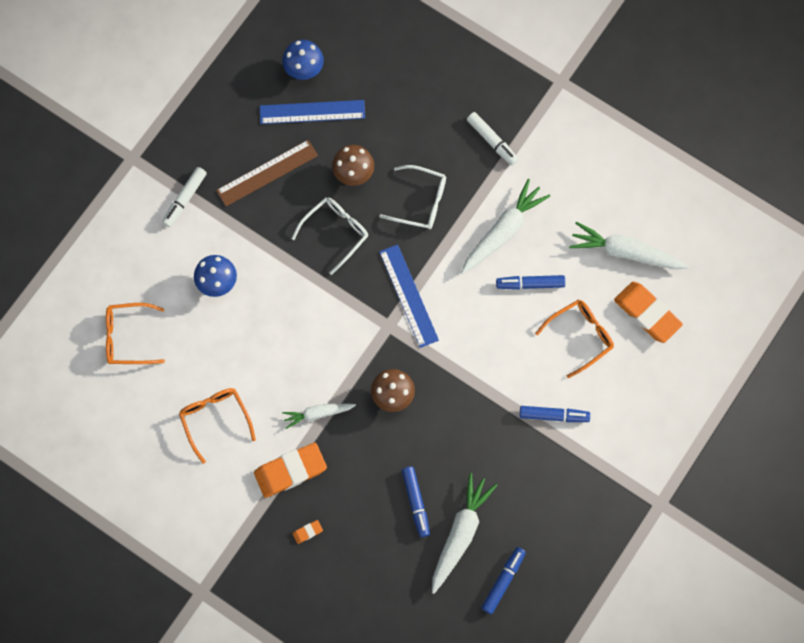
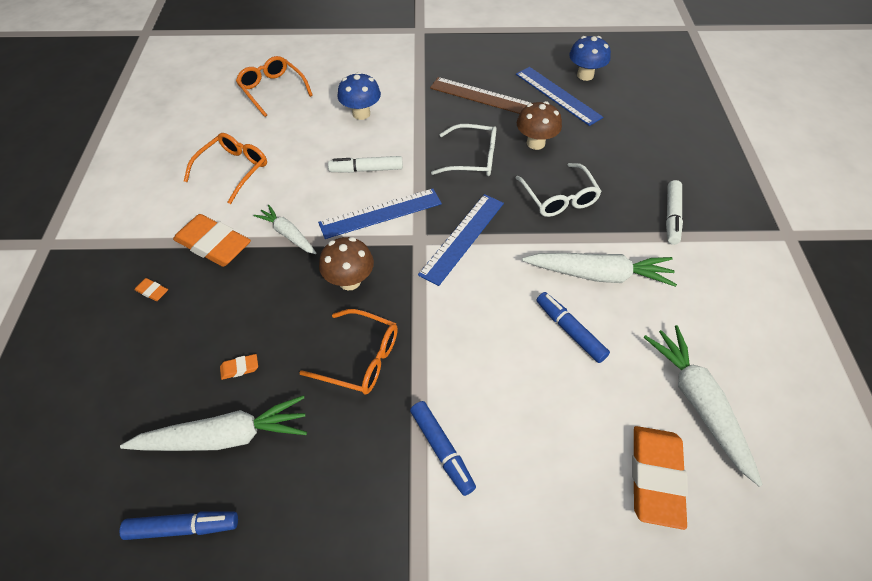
camera: 55 degrees right, 20 degrees down
(185, 199) = (414, 66): white marker -> white marker (366, 170)
(344, 336) = (380, 213): none -> blue ruler
(416, 502) = (240, 368): blue marker -> orange eraser
(580, 336) = (559, 418): orange glasses -> orange glasses (360, 358)

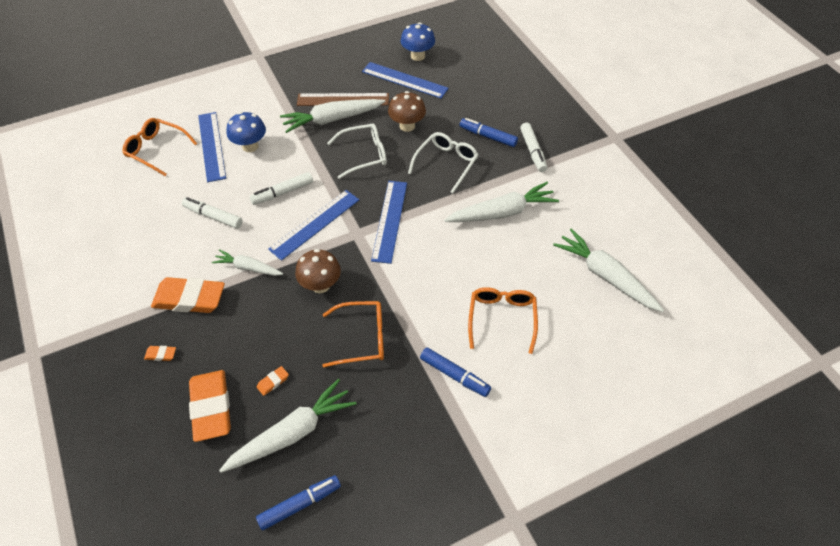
camera: 25 degrees left, 0 degrees up
(233, 170) = (166, 232): orange glasses -> orange glasses (502, 319)
(285, 170) = (213, 216): none -> white marker
(325, 102) = (212, 146): none -> blue ruler
(458, 113) = (332, 120): none -> white carrot
(559, 197) = (446, 164): white glasses -> white glasses turned 105 degrees counterclockwise
(570, 330) = (501, 260): blue marker -> blue marker (488, 136)
(655, 477) = (599, 334): orange eraser -> orange eraser (211, 407)

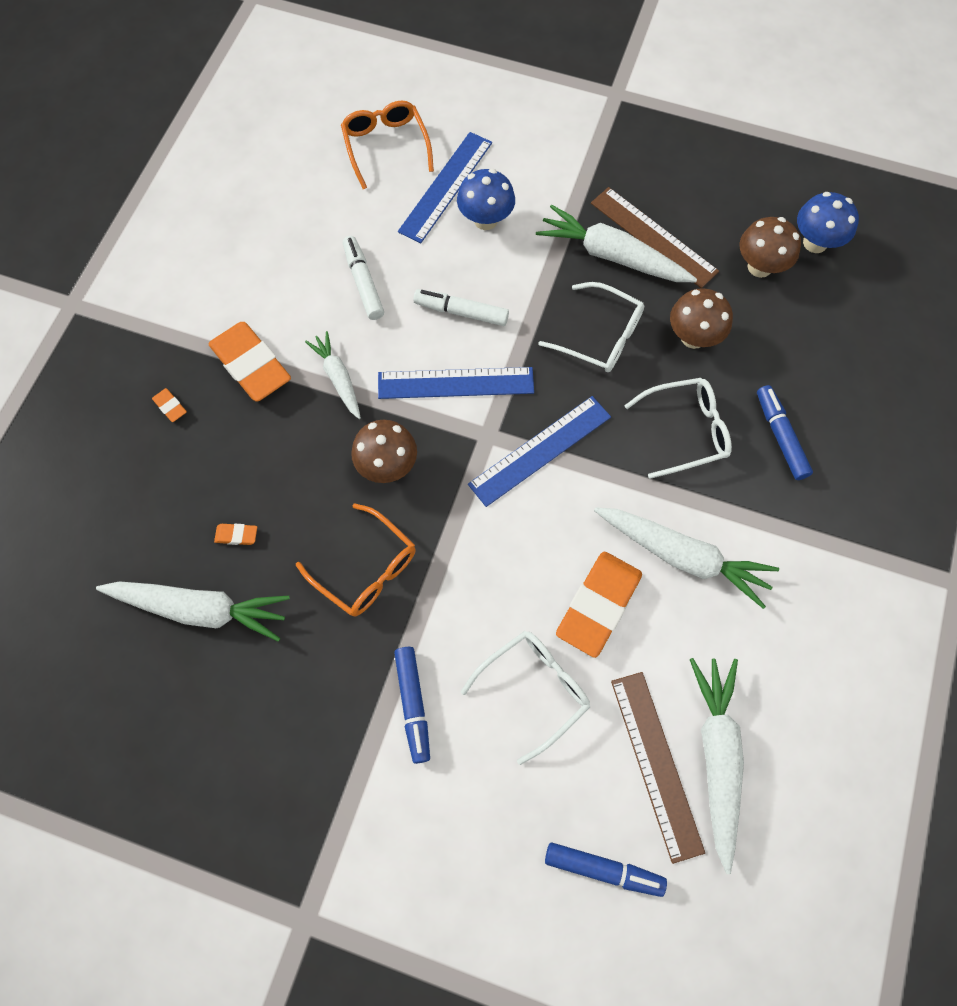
camera: 45 degrees right, 15 degrees up
(211, 407) = (159, 509): orange eraser -> orange eraser (598, 605)
(300, 504) = (137, 690): blue marker -> blue marker (603, 869)
(404, 80) = (759, 267): blue ruler -> brown mushroom
(502, 319) = (533, 690): orange glasses -> white glasses
(533, 151) = (817, 506): white marker -> none
(586, 301) = (656, 764): none -> brown ruler

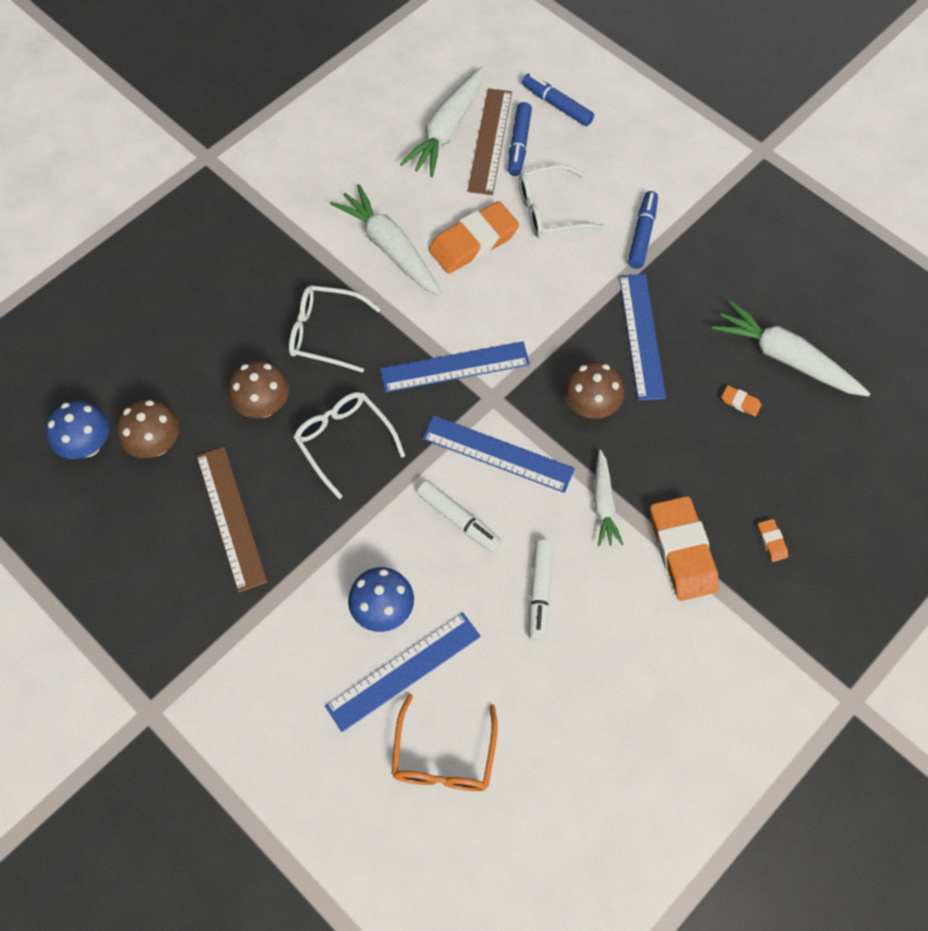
camera: 155 degrees left, 5 degrees down
(365, 568) = (641, 336): orange glasses -> blue ruler
(612, 256) = (283, 515): white carrot -> none
(780, 436) = (252, 298): blue marker -> blue marker (519, 144)

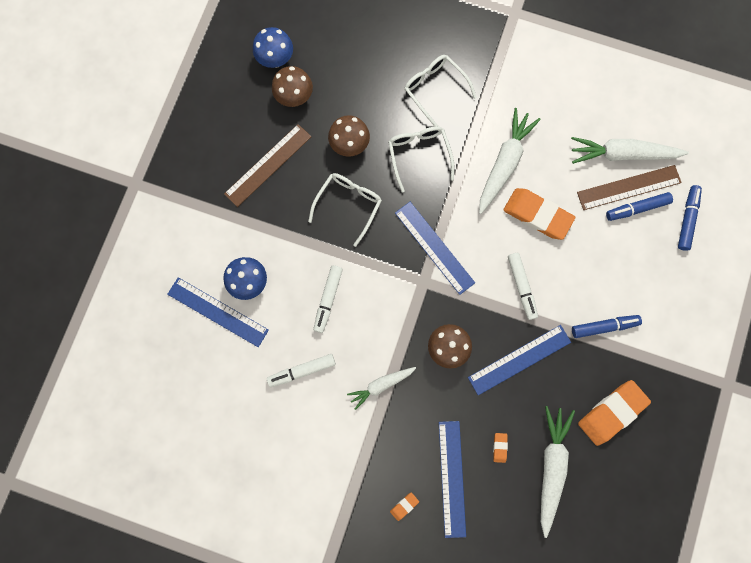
camera: 65 degrees right, 15 degrees up
(444, 756) = (177, 358): orange glasses -> none
(498, 454) = (384, 303): blue ruler -> blue ruler (452, 478)
(550, 210) = (591, 255): white glasses -> white glasses (435, 90)
(553, 295) = (521, 287): none -> white marker
(682, 551) = (370, 449): orange eraser -> orange eraser (612, 412)

